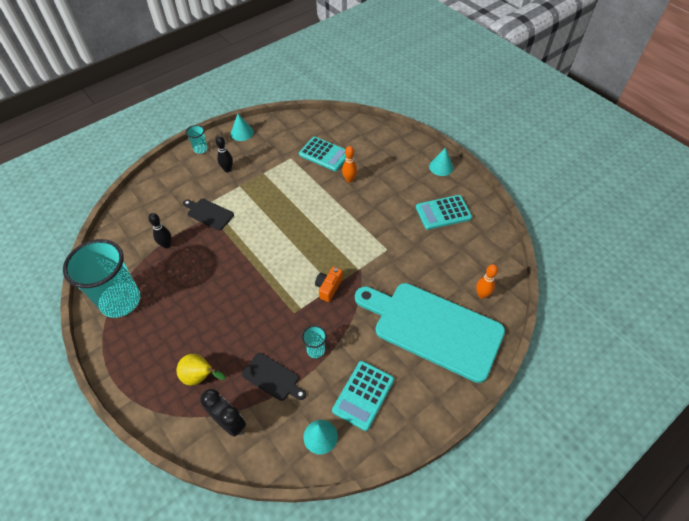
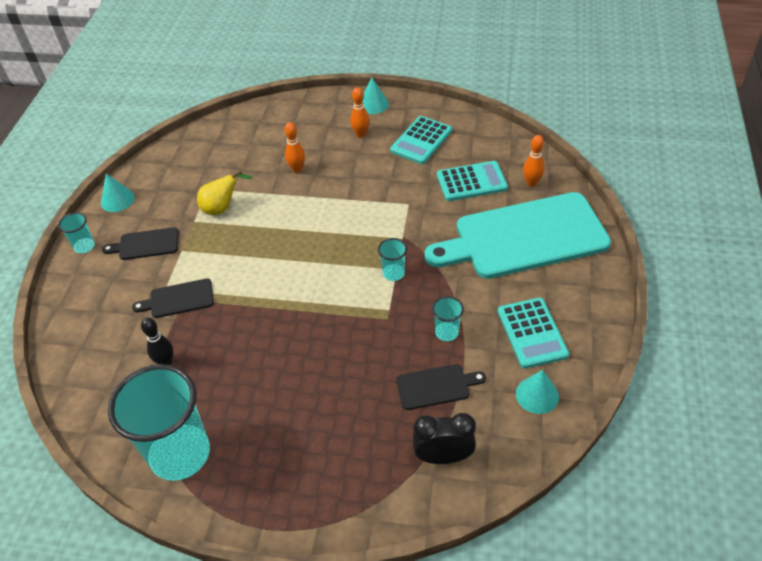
camera: 40 degrees left, 5 degrees down
(200, 377) = (364, 445): yellow pear -> yellow pear (222, 208)
(227, 169) = (146, 244): black bowling pin -> black cutting board
(324, 154) = (242, 163): turquoise calculator -> turquoise calculator (471, 182)
(328, 287) = (393, 273): orange camera -> turquoise cup
(410, 182) = (361, 134): none -> orange bowling pin

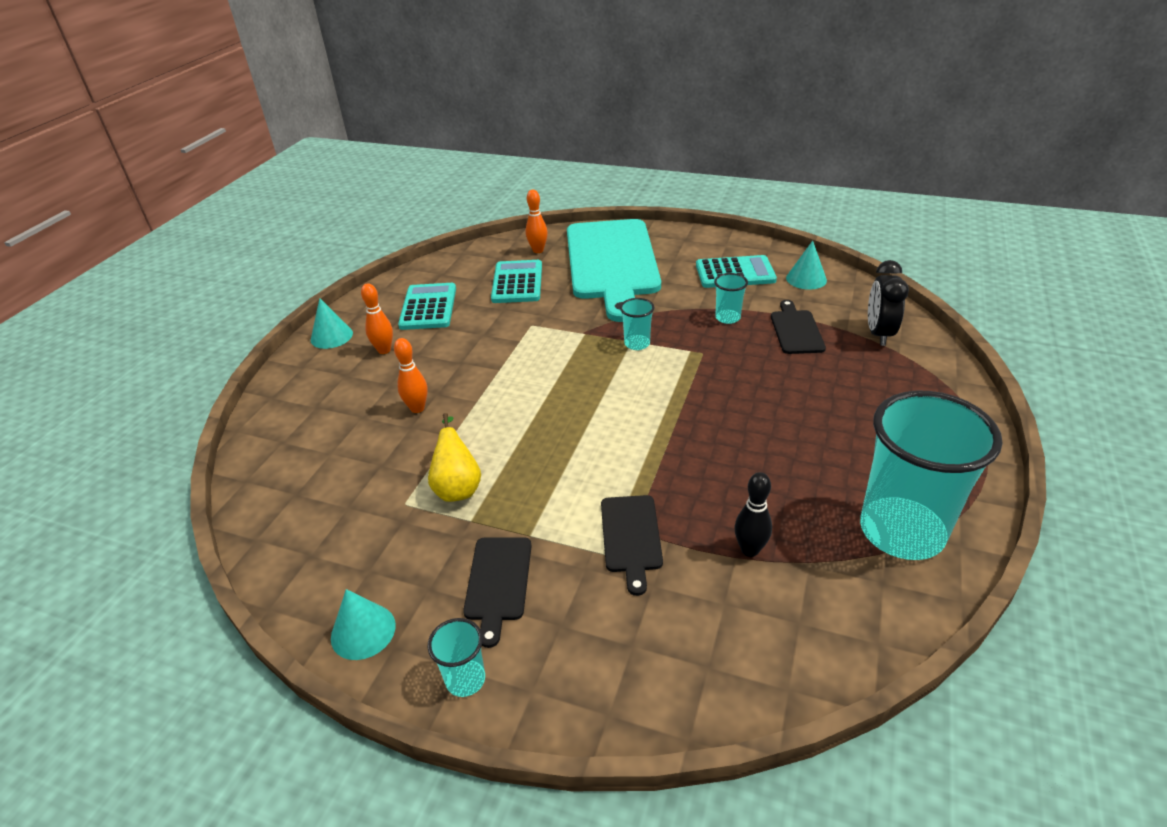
camera: 80 degrees left, 10 degrees down
(421, 140) = (428, 307): turquoise calculator -> turquoise calculator turned 135 degrees counterclockwise

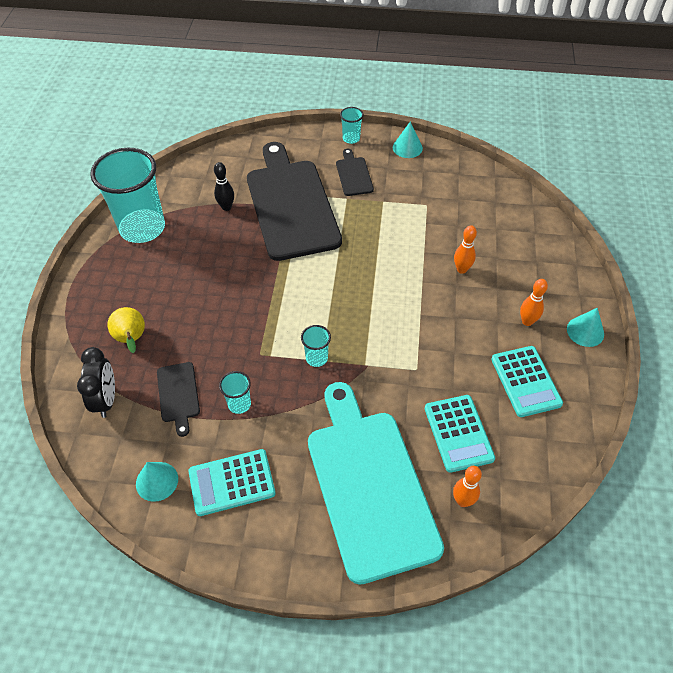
camera: 165 degrees right, 15 degrees up
(457, 487) = (401, 218): yellow pear -> yellow pear (132, 339)
(631, 537) = (291, 205): black cutting board -> black cutting board, size x2.36

